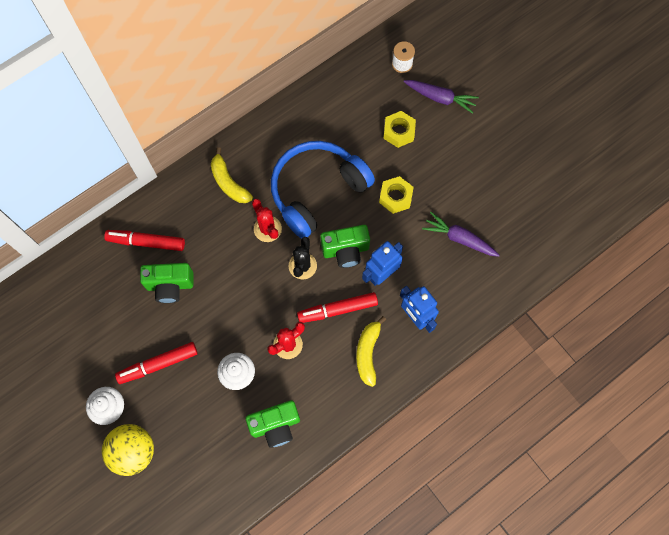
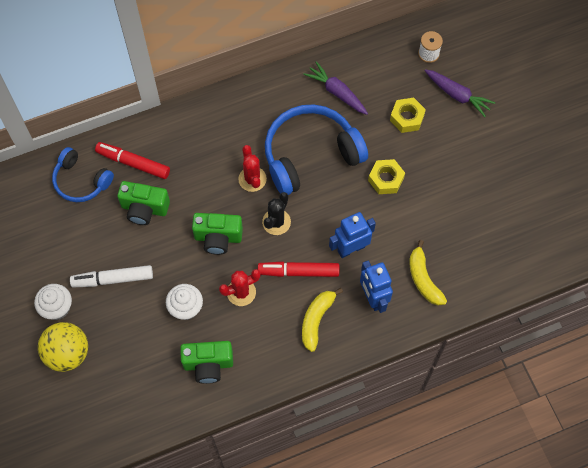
camera: 15 degrees right, 5 degrees down
(99, 273) = (81, 181): none -> blue headphones
(158, 364) = (113, 279): red marker -> white marker
(229, 182) = (227, 126): yellow banana -> yellow banana (423, 279)
(345, 250) = (322, 218): green camera -> green camera (218, 238)
(459, 238) = (438, 234): purple carrot -> purple carrot (336, 92)

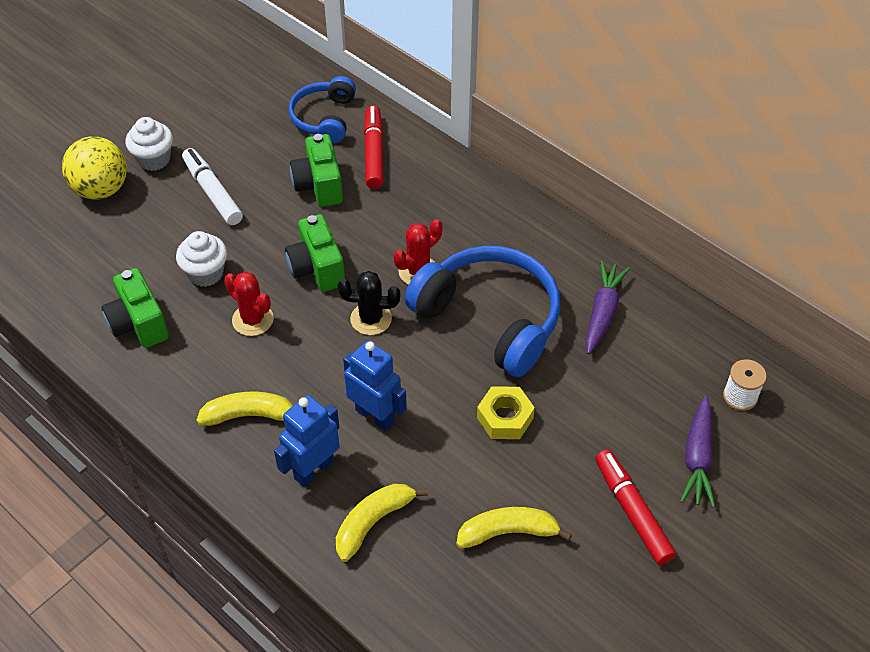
camera: 65 degrees right, 15 degrees down
(298, 271) = (311, 369): red marker -> red marker (632, 511)
(407, 118) = (617, 407): yellow nut -> none
(461, 212) = (508, 532): none -> yellow banana

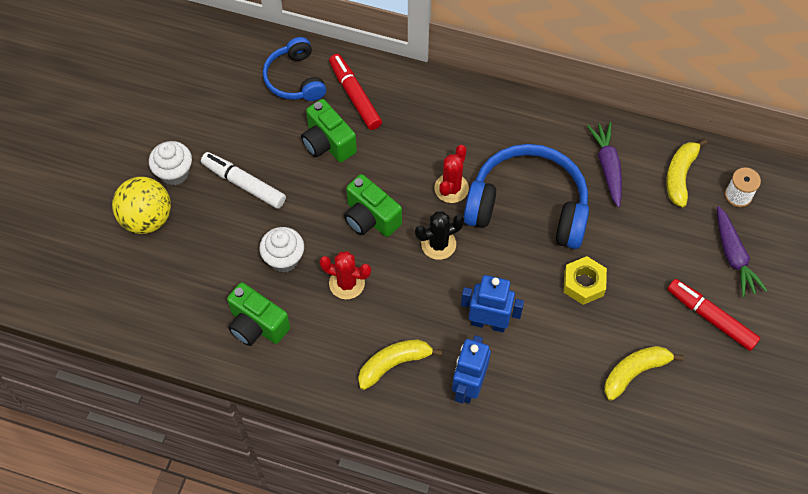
camera: 25 degrees left, 10 degrees up
(373, 522) = (536, 408): yellow banana -> yellow banana (680, 176)

